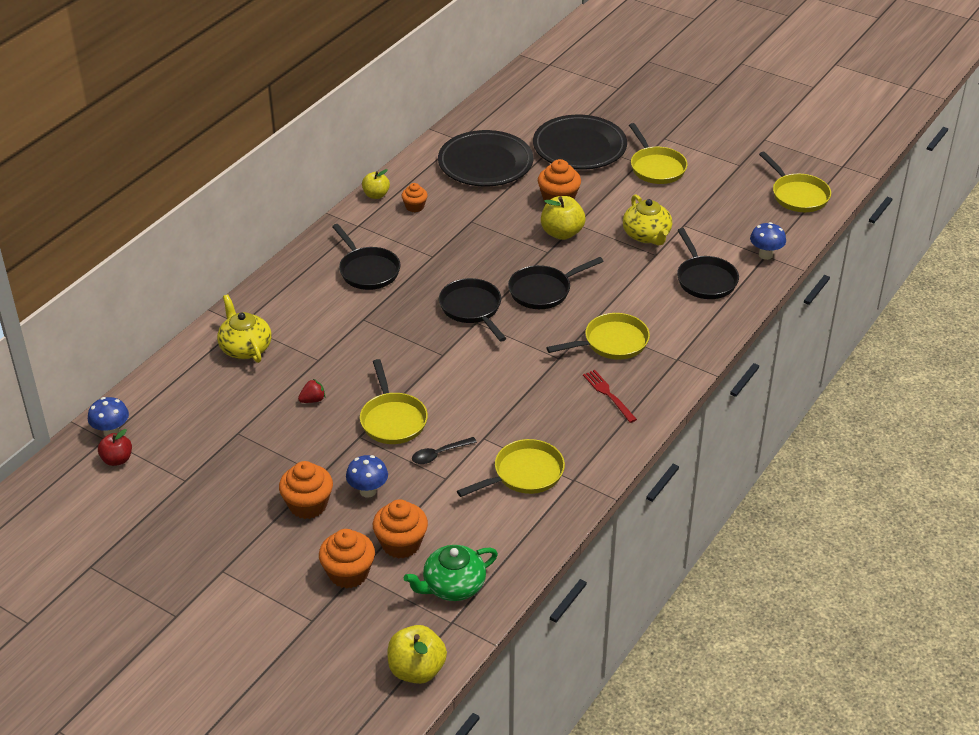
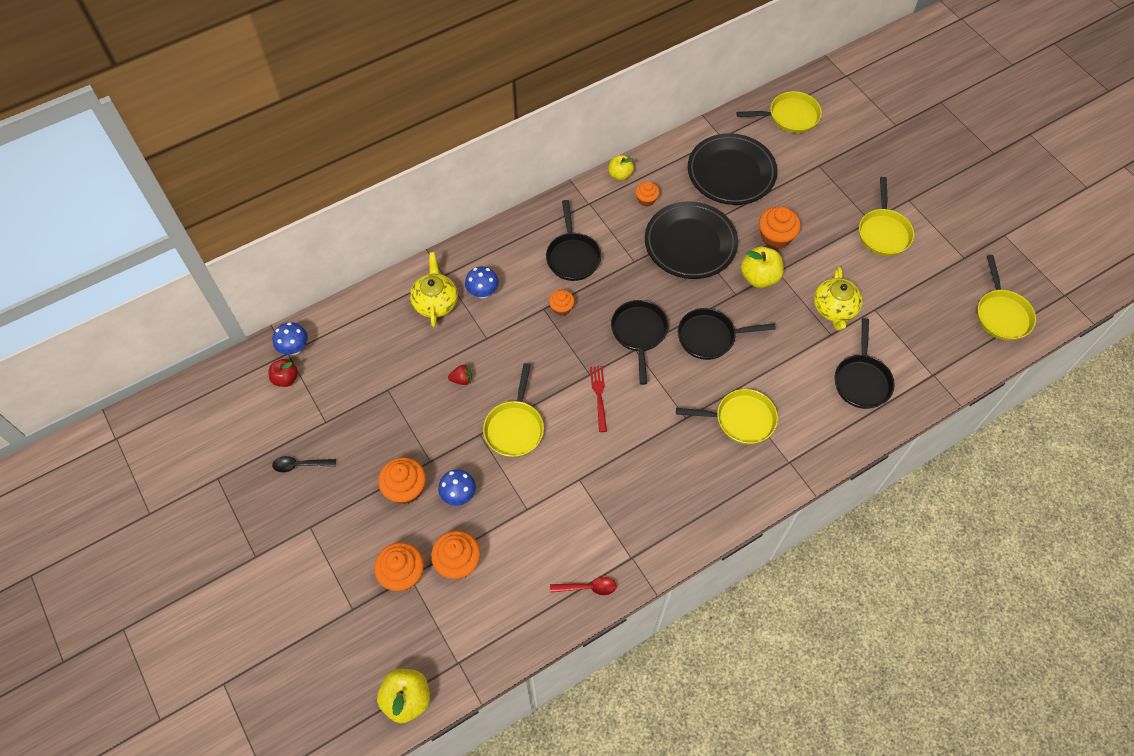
camera: 25 degrees right, 20 degrees up
(381, 313) = (561, 308): none -> orange cupcake
(439, 454) = (534, 481): black spoon -> black spoon (300, 465)
(453, 586) = (477, 626): green teapot -> none
(524, 474) = (593, 533): yellow pan -> yellow pan (790, 116)
(545, 517) = (587, 587): none -> red spoon
(579, 147) = (824, 183): black plate -> black plate (690, 243)
(608, 394) = (708, 476): red fork -> red fork (599, 395)
(765, 255) = (933, 374): blue mushroom -> blue mushroom (483, 293)

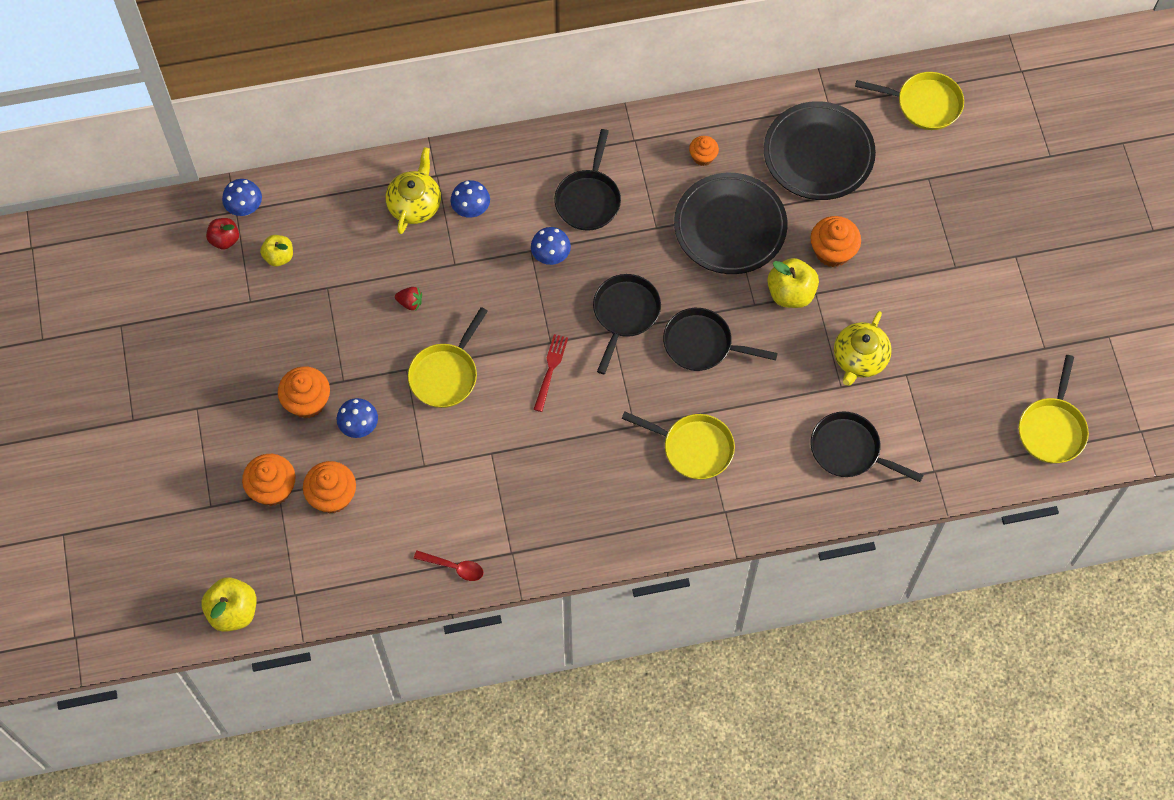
camera: 20 degrees right, 5 degrees up
(300, 465) = (208, 339): black spoon -> none
(561, 308) = (551, 256): orange cupcake -> blue mushroom
(620, 175) = (686, 115): yellow apple -> yellow apple (279, 256)
(861, 380) = (849, 450): black pan -> black pan turned 90 degrees clockwise
(883, 232) = (964, 286): yellow pan -> none

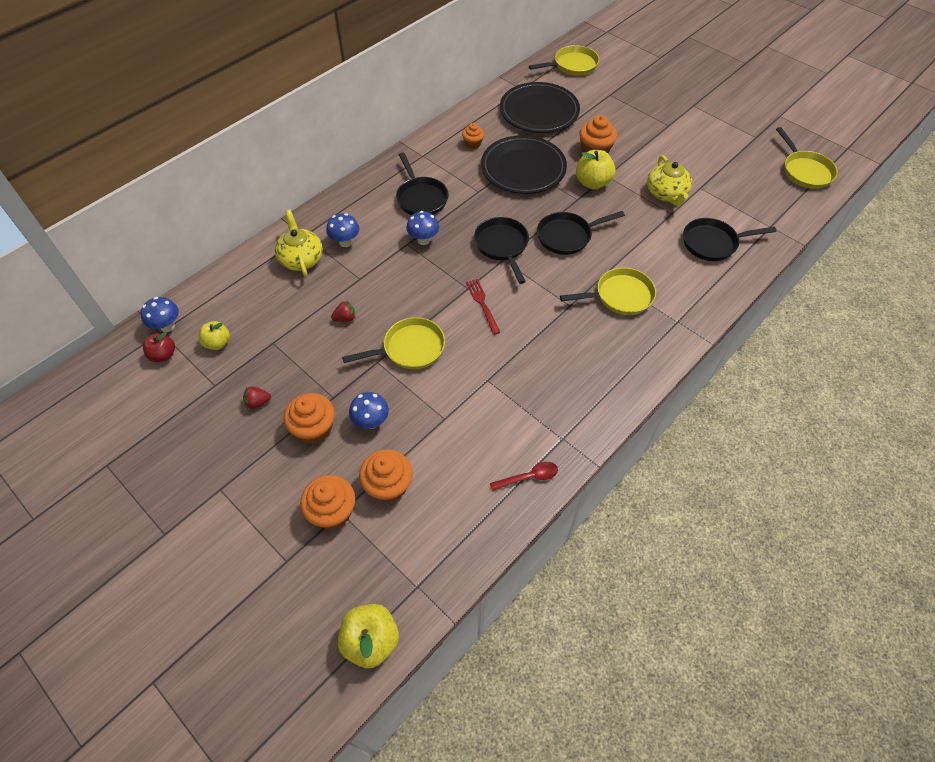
camera: 35 degrees left, 10 degrees down
(276, 344) = (258, 402): none -> red strawberry
(446, 374) = (410, 348): yellow pan -> yellow pan turned 105 degrees counterclockwise

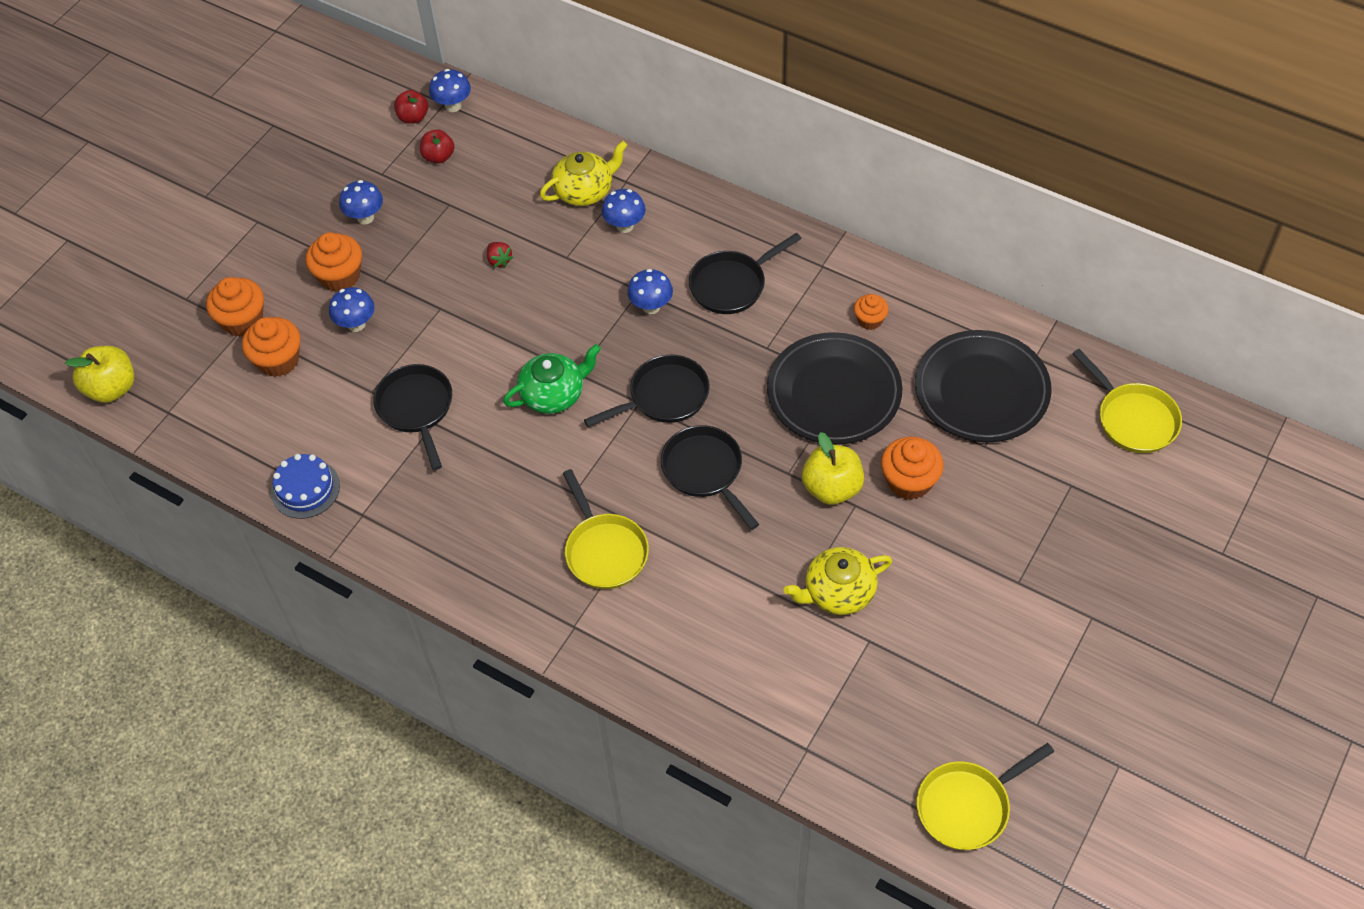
camera: 80 degrees right, 0 degrees up
(218, 343) = (438, 157): yellow apple -> red apple
(258, 402) = (365, 217): red strawberry -> blue mushroom
(410, 348) = (466, 335): yellow pan -> none
(482, 304) = (553, 394): red fork -> green teapot
(528, 477) = (305, 488): red spoon -> blue cake
(712, 243) = (744, 665): black pan -> black pan (416, 409)

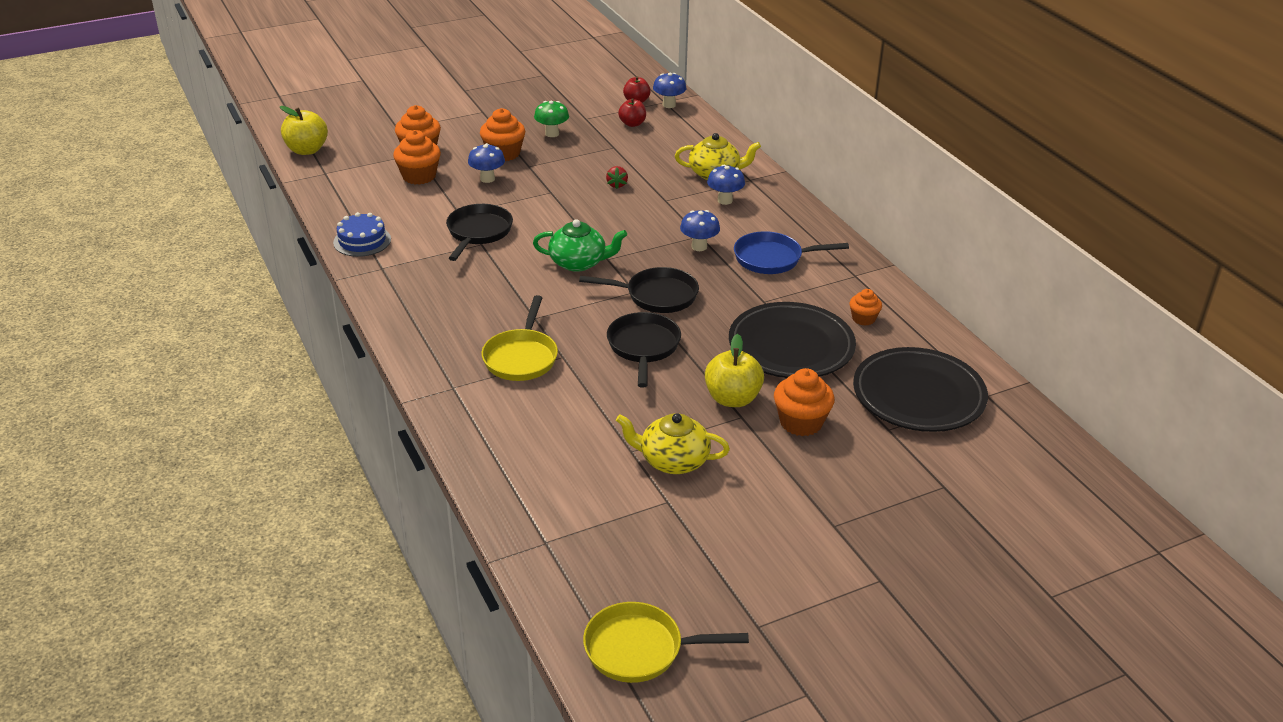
camera: 30 degrees right, 20 degrees down
(365, 217) = (552, 134): blue mushroom -> green mushroom
(732, 285) = (772, 258): black pan -> blue pan
(1133, 419) = (1044, 470): yellow pan -> none

